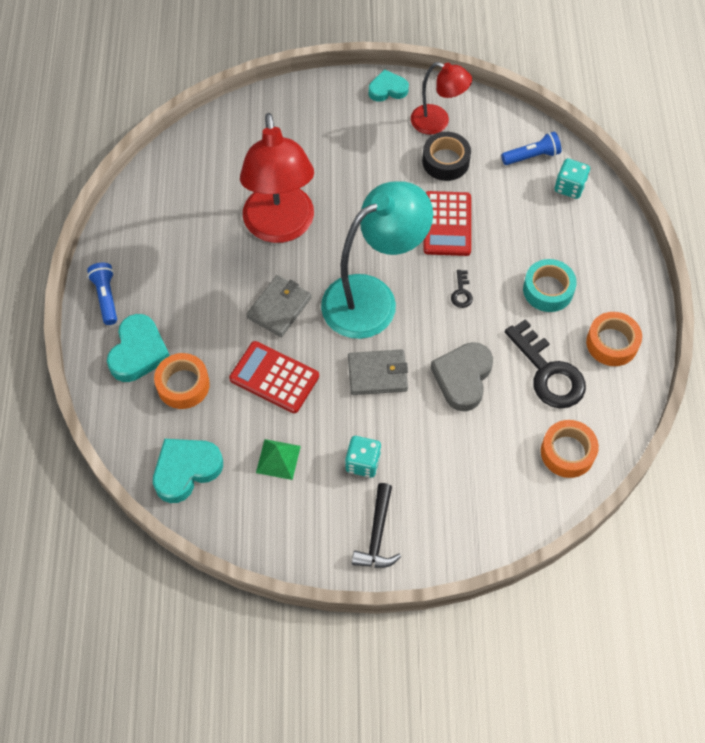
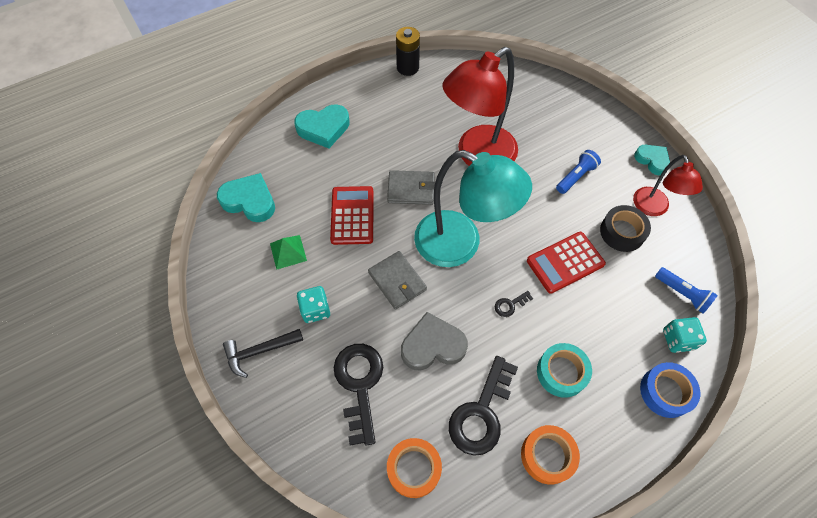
camera: 60 degrees right, 0 degrees up
(106, 297) = (353, 90): blue flashlight -> blue flashlight (575, 176)
(114, 228) = (407, 67): none -> black battery
(183, 385) = (314, 165): orange tape -> none
(465, 459) = (359, 385): none -> black key
(608, 225) = (665, 392): none -> blue tape

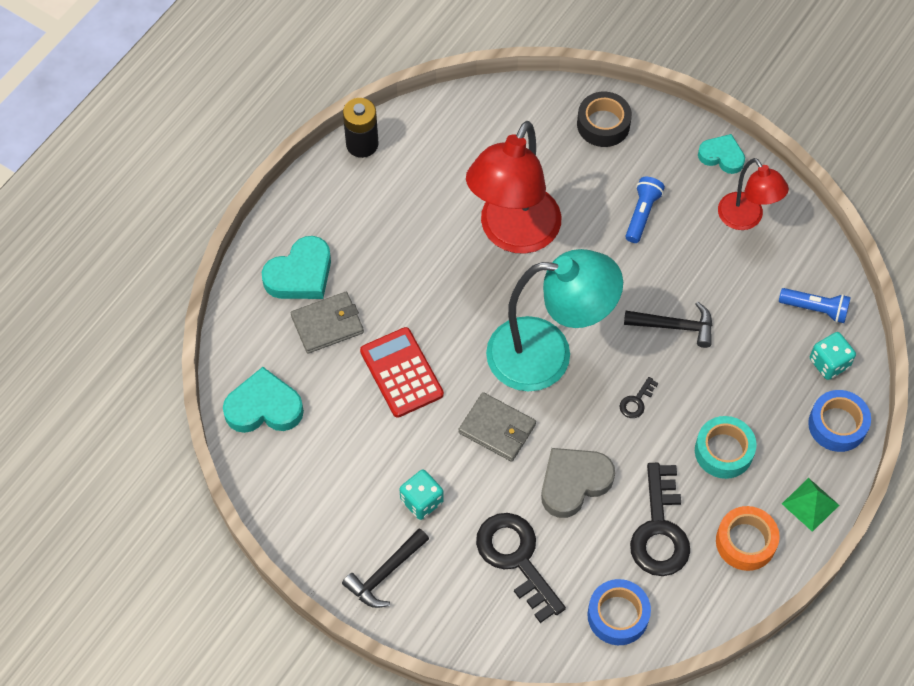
camera: 25 degrees left, 0 degrees up
(288, 252) = (350, 449): green pyramid -> green pyramid (810, 504)
(411, 189) = (454, 310): grey wallet -> grey wallet (327, 324)
(414, 469) = (618, 615): orange tape -> blue tape
(565, 262) = (675, 326): red calculator -> black hammer
(622, 232) = (723, 263): black tape -> black tape (603, 124)

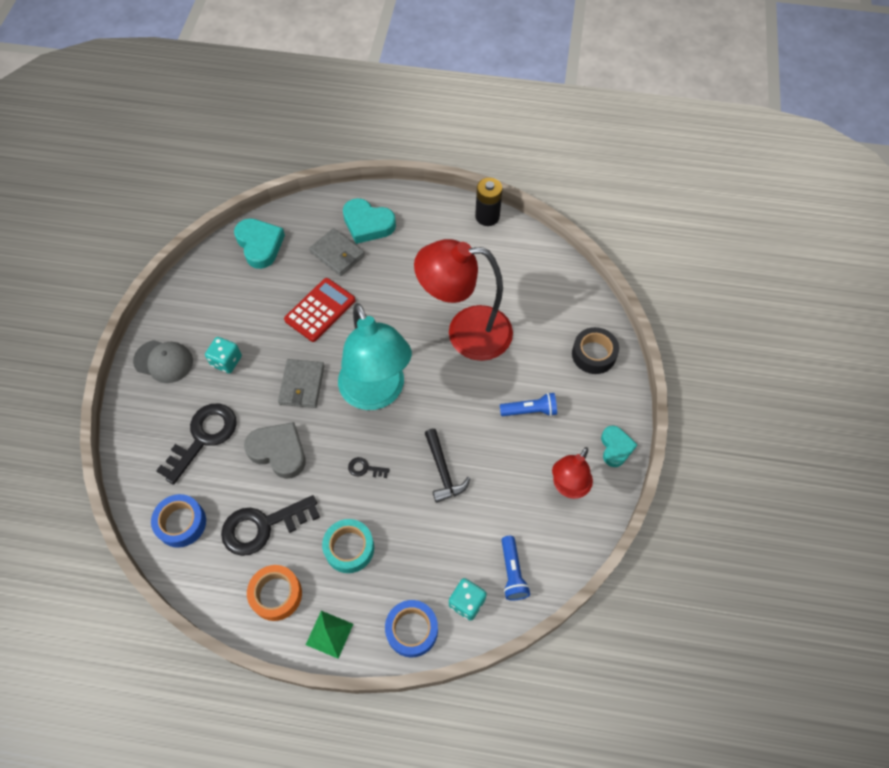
camera: 65 degrees right, 0 degrees up
(385, 573) = (163, 361): black hammer -> grey cap

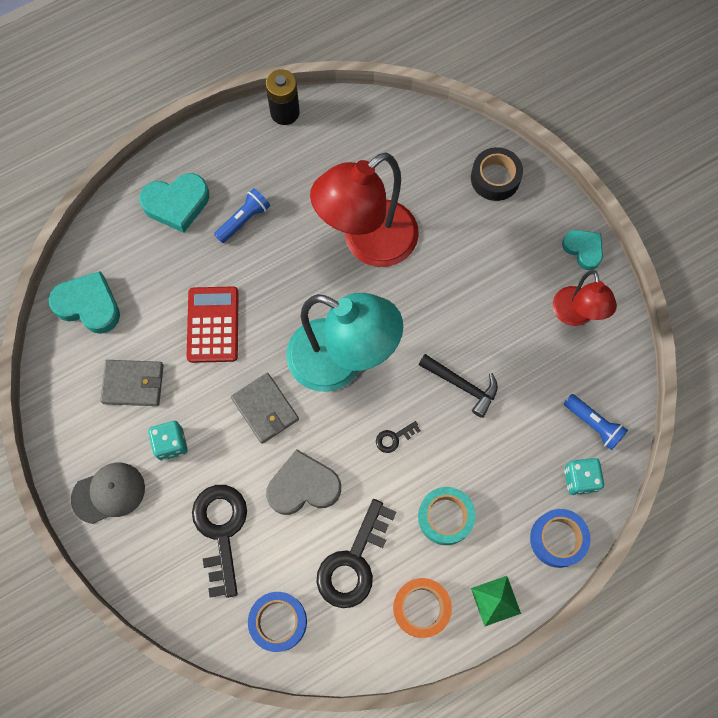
camera: 40 degrees left, 10 degrees up
(337, 254) = (176, 256): grey wallet -> grey wallet (133, 384)
(530, 410) = (486, 272): blue flashlight -> blue flashlight (244, 220)

